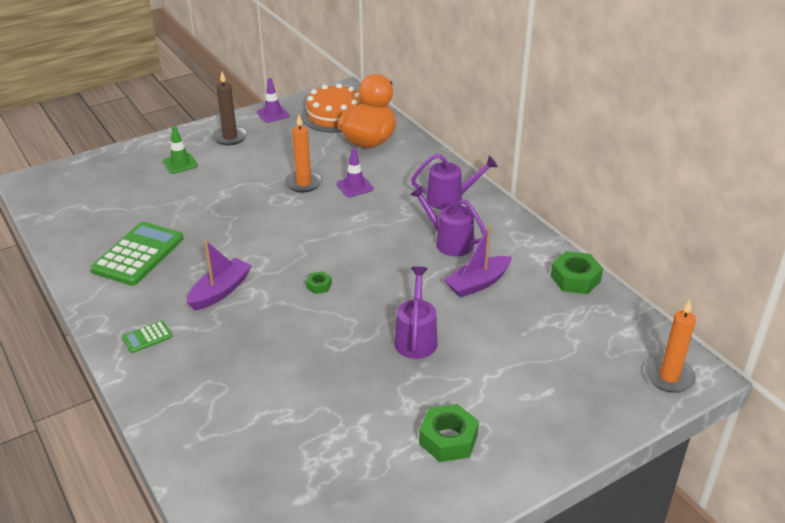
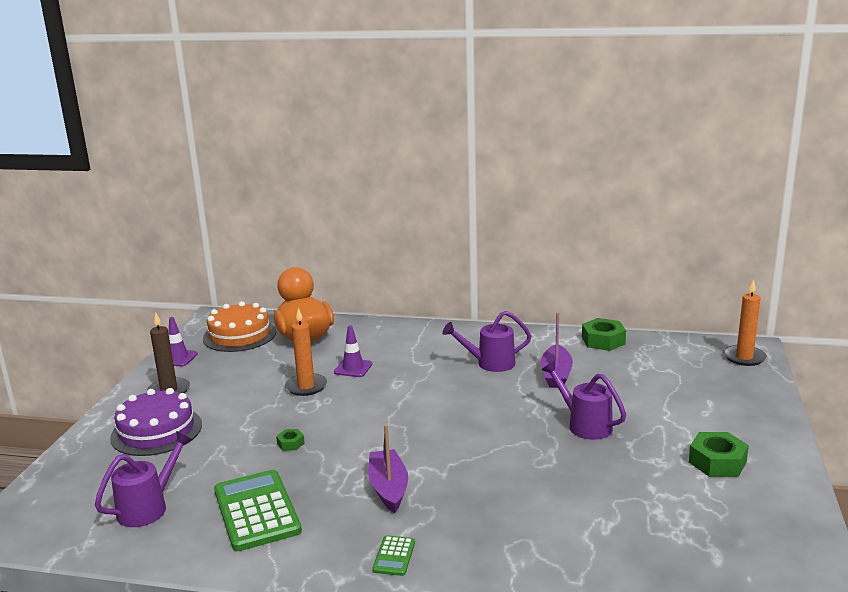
camera: 45 degrees left, 15 degrees down
(180, 163) = (156, 431): green traffic cone -> purple cake
(319, 286) = (457, 438): green nut -> green nut (290, 443)
(450, 199) = (439, 341): purple watering can -> purple watering can (148, 507)

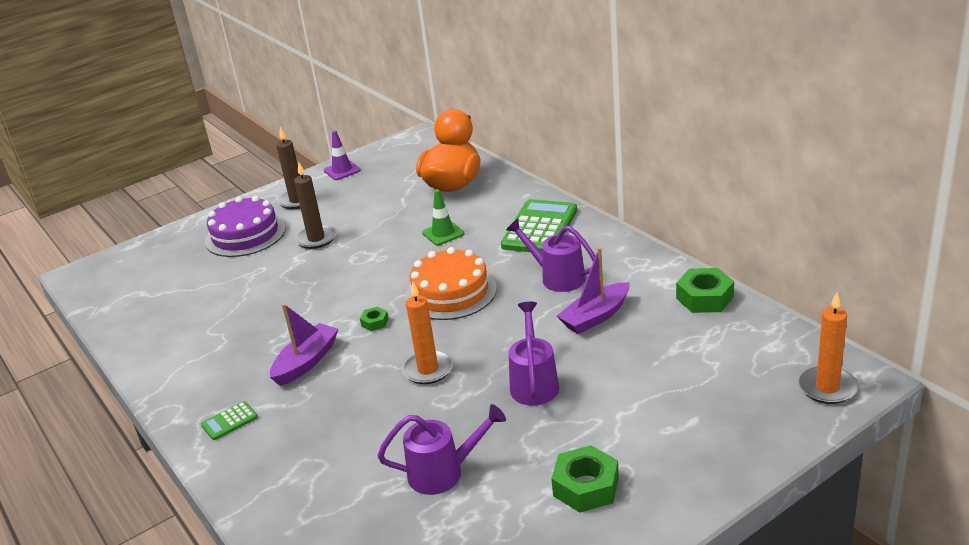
camera: 45 degrees right, 10 degrees up
(148, 507) = (162, 298): purple watering can -> purple watering can (444, 473)
(239, 335) = (411, 163): orange cake -> orange cake (451, 292)
(240, 409) = (316, 239): none -> brown candle
(256, 511) = (209, 335): green calculator -> green calculator (540, 228)
(290, 443) = (303, 287): green nut -> green nut (375, 322)
(306, 386) = (385, 237): orange candle -> orange candle (428, 370)
(353, 368) = (443, 233): purple traffic cone -> green traffic cone

